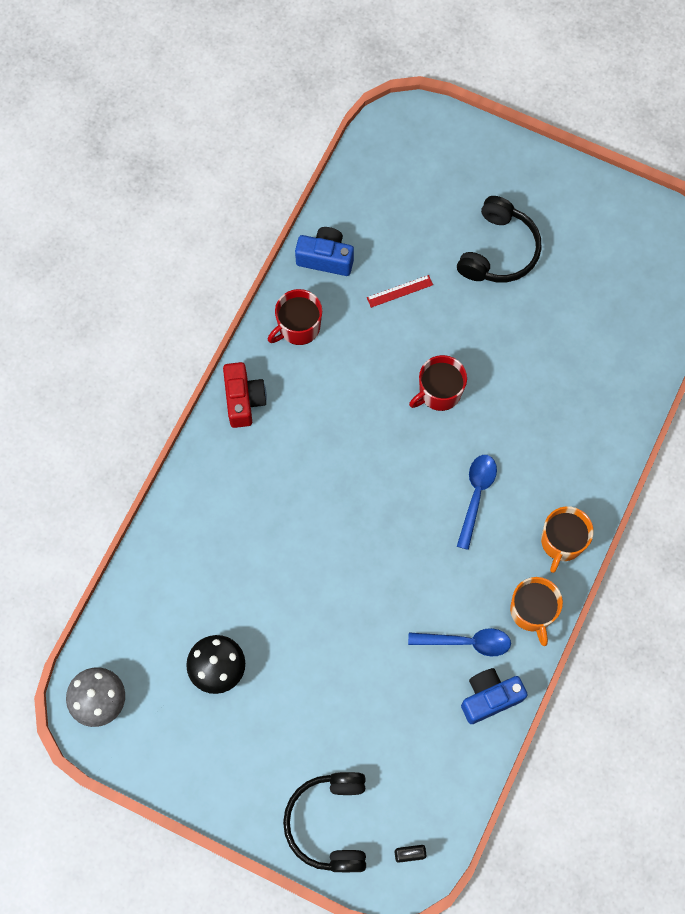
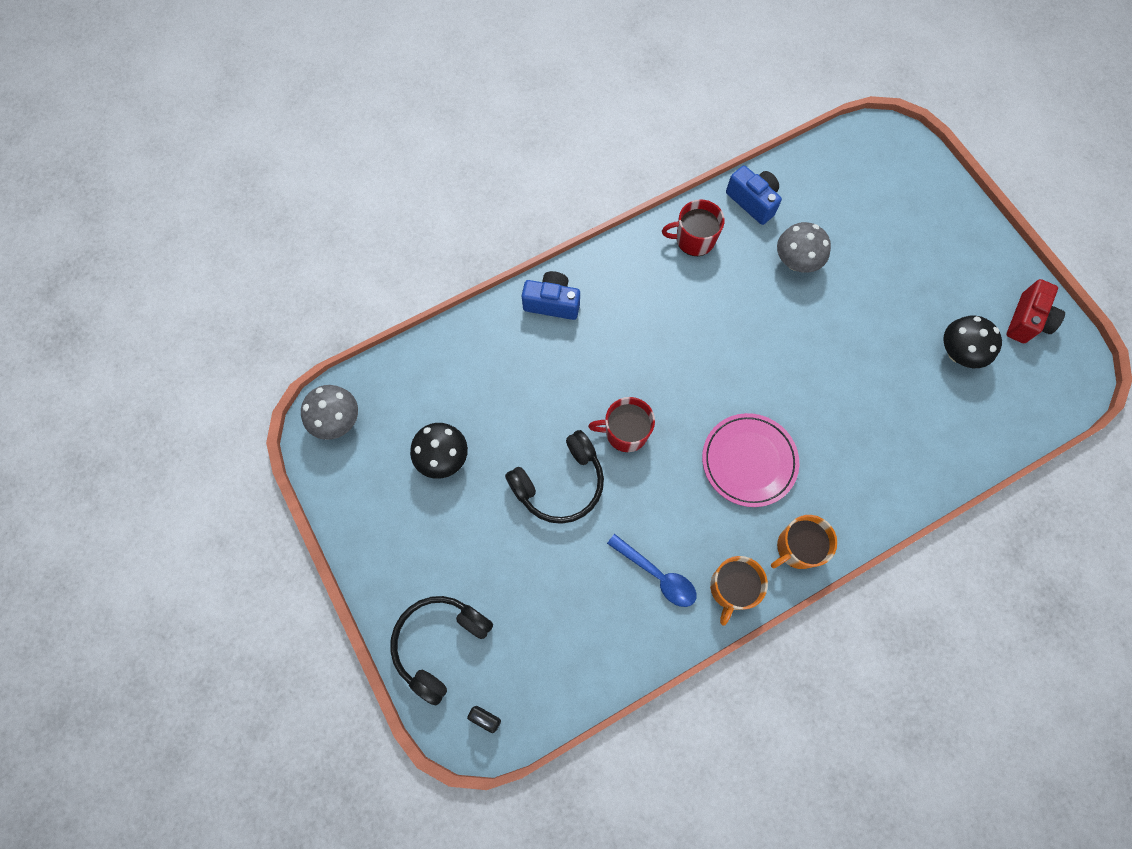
camera: 35 degrees right, 0 degrees up
(243, 400) = (611, 267): red camera -> red camera (1027, 320)
(399, 291) = (796, 261): red ruler -> grey mushroom
(439, 392) = (774, 359): red mug -> red mug (625, 432)
(476, 495) = (749, 461): blue spoon -> pink plate
(489, 697) = (645, 635): blue camera -> blue camera (552, 303)
(499, 251) = (902, 280): black headphones -> black headphones (560, 483)
(584, 287) = (958, 353): none -> black mushroom

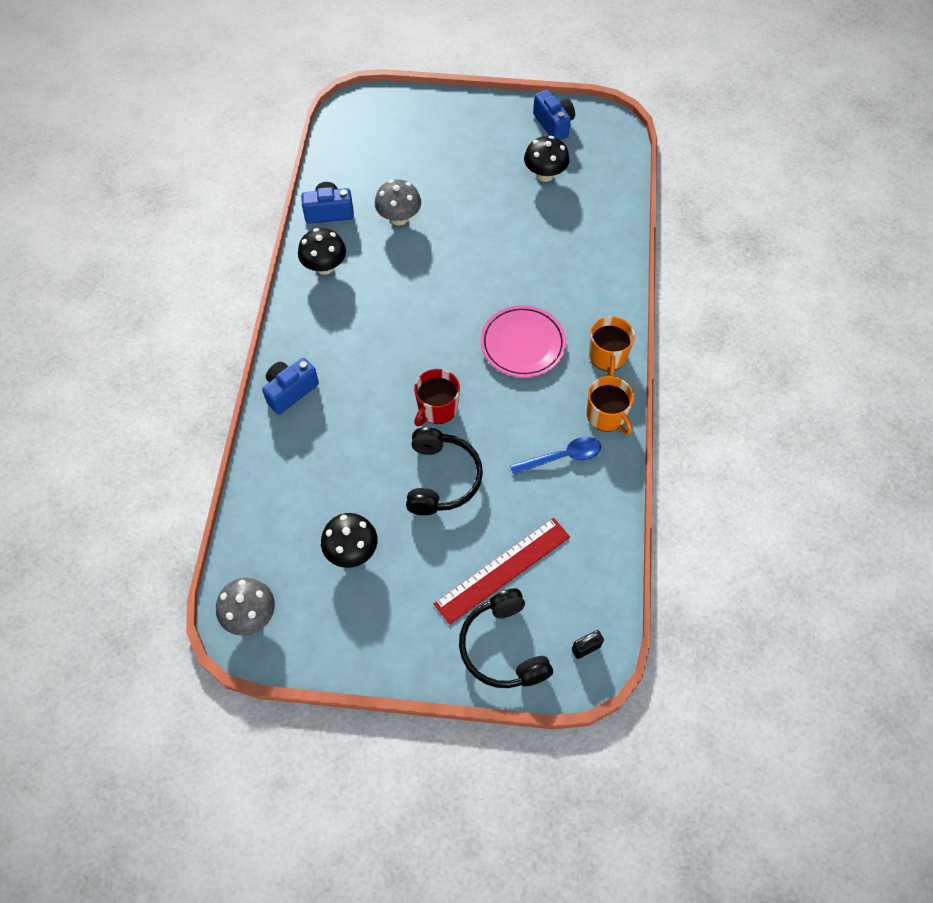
camera: 55 degrees left, 10 degrees down
(510, 595) = (502, 570): none -> red ruler
(694, 239) = (325, 267): red mug -> black mushroom
(1027, 320) = (554, 124): red camera -> blue camera

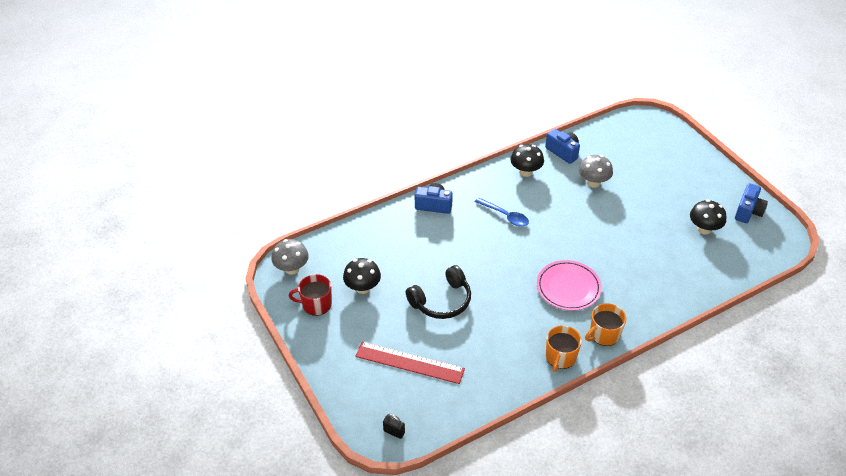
camera: 55 degrees right, 15 degrees down
(437, 408) = (484, 273): red mug -> red mug (316, 304)
(503, 647) = (362, 390): black headphones -> none
(562, 457) = (509, 350): blue spoon -> blue spoon (505, 216)

